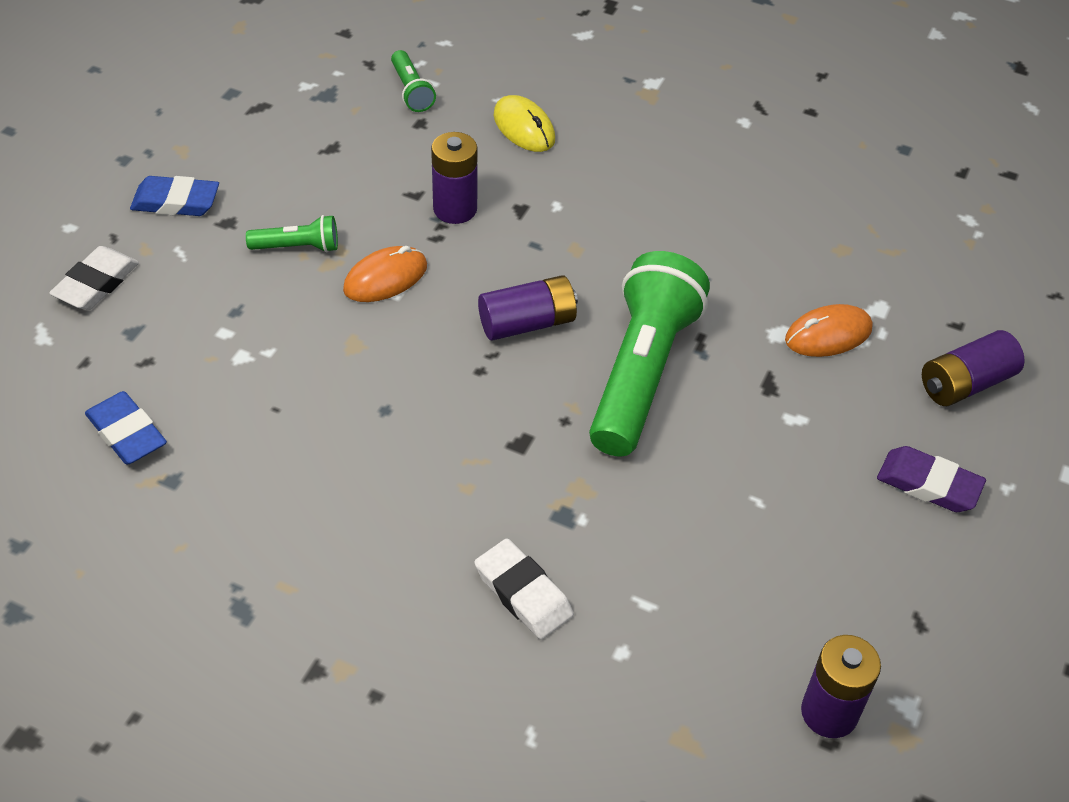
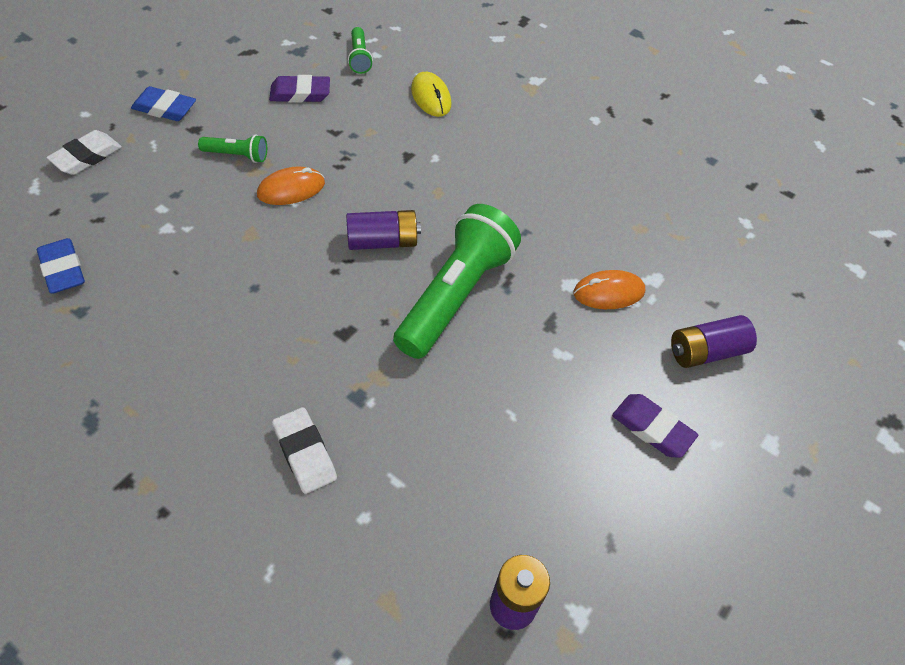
camera: 10 degrees right, 5 degrees up
(350, 151) = (300, 93): none -> purple eraser
(455, 209) = (360, 147): purple battery -> none

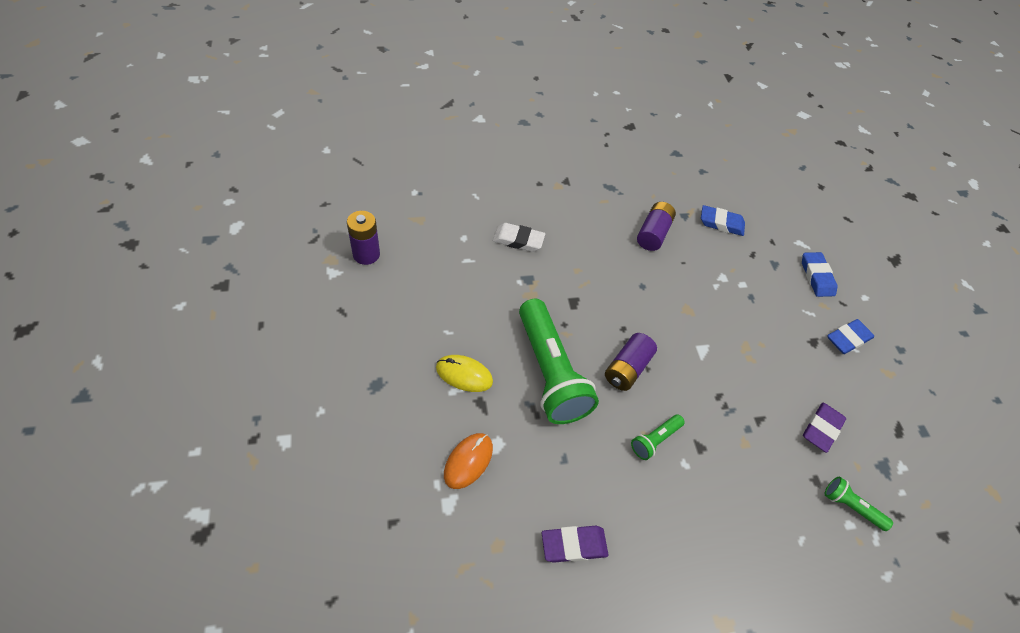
camera: 130 degrees right, 0 degrees up
(86, 156) = (816, 277): white eraser -> blue eraser
(237, 155) = (769, 347): green flashlight -> green flashlight (654, 440)
(291, 189) = (714, 354): orange mouse -> none
(431, 97) = (762, 521): yellow mouse -> yellow mouse (464, 374)
(652, 428) = (365, 388): purple eraser -> purple eraser (573, 545)
(706, 351) = (369, 473): purple battery -> purple battery (653, 233)

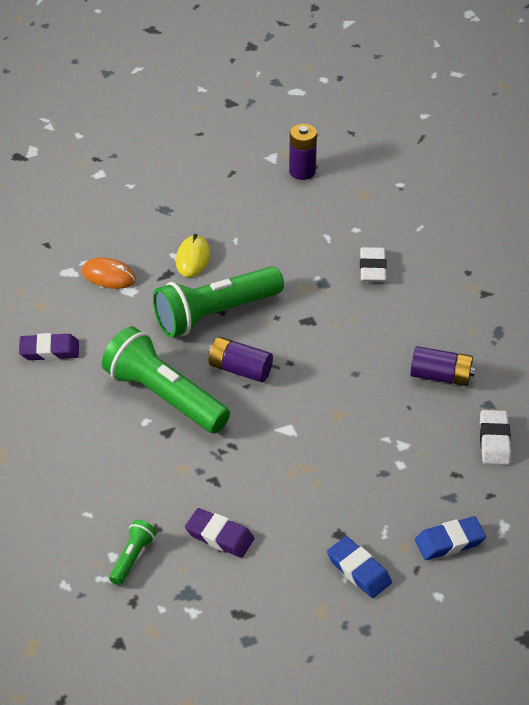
camera: 85 degrees right, 10 degrees down
(573, 545) = (49, 351): purple eraser -> purple eraser turned 75 degrees counterclockwise
(654, 440) = (165, 396): green flashlight -> green flashlight, size x2.24
(721, 223) = (494, 441): blue eraser -> white eraser

